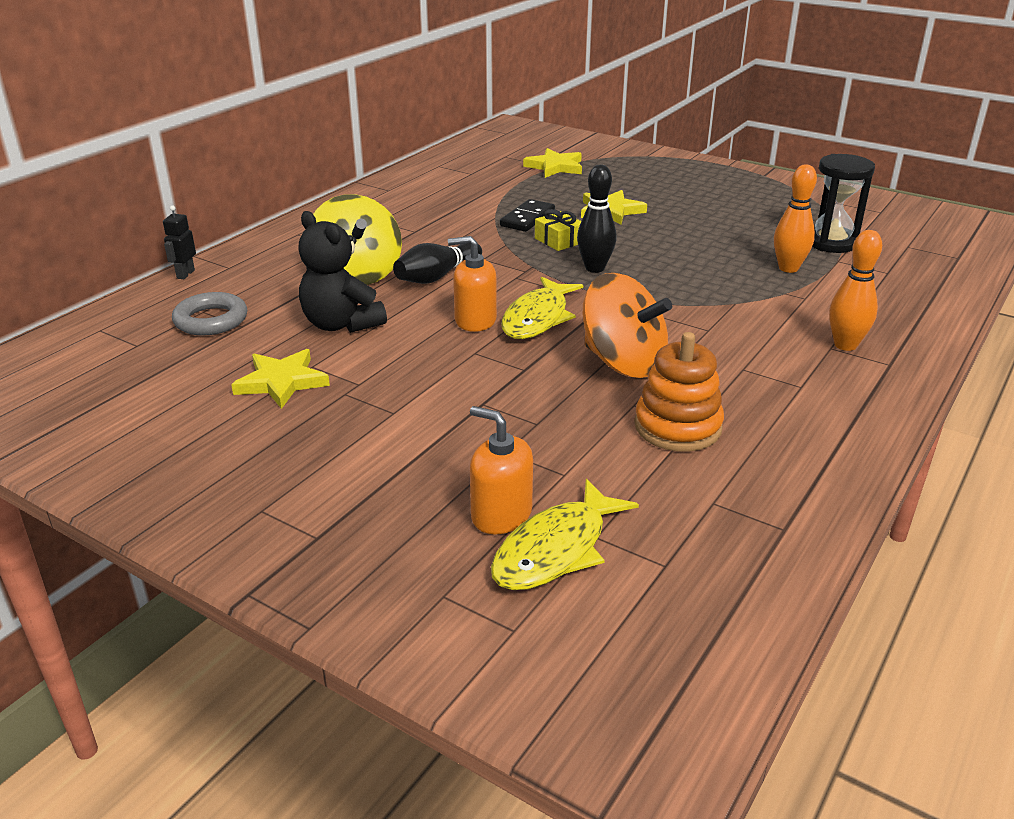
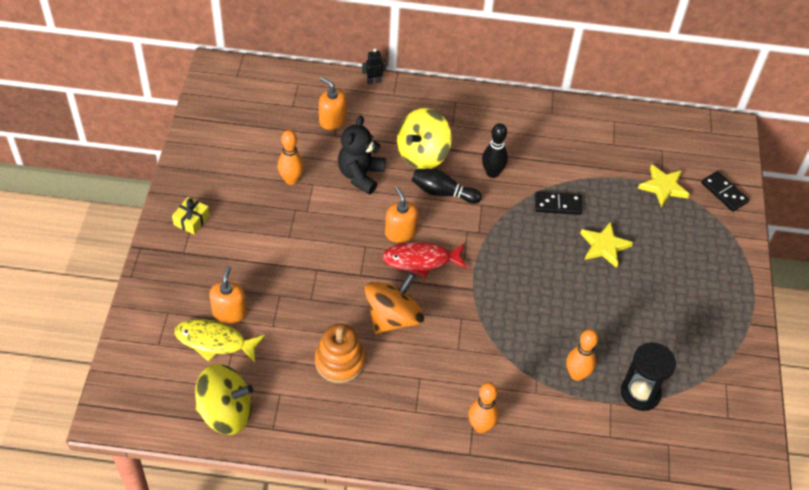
camera: 60 degrees right, 20 degrees up
(211, 320) = (332, 120): grey ring -> orange soap dispenser
(282, 382) = (291, 180): yellow star -> orange bowling pin
(538, 318) = (421, 260): yellow fish -> red fish
(559, 240) = (534, 234): yellow gift -> yellow gift (191, 220)
(589, 146) = (724, 193): none -> black domino
(595, 268) = (505, 266): black bowling pin -> black bowling pin (492, 173)
(623, 362) = (393, 317): orange spinning top -> orange spinning top turned 150 degrees counterclockwise
(726, 576) = (226, 412): none -> yellow spinning top

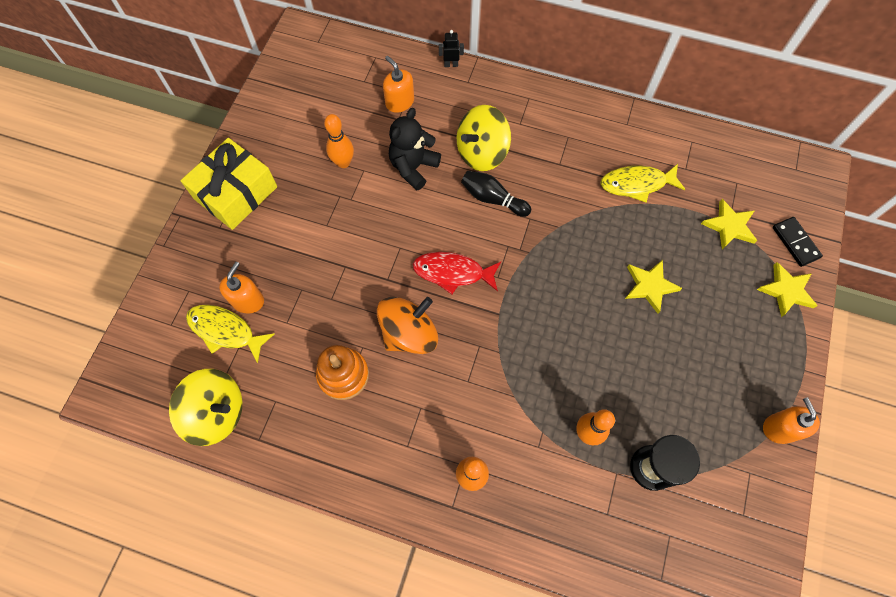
camera: 15 degrees right, 15 degrees up
(191, 220) = (236, 193): yellow gift -> yellow gift, size x2.25
(400, 232) = (439, 237): orange soap dispenser -> orange soap dispenser (780, 428)
(492, 173) = (549, 184): black bowling pin -> none
(558, 205) = (610, 230): black domino -> none
(572, 163) = (637, 184): none -> yellow fish
(725, 233) = (786, 290): none -> yellow star

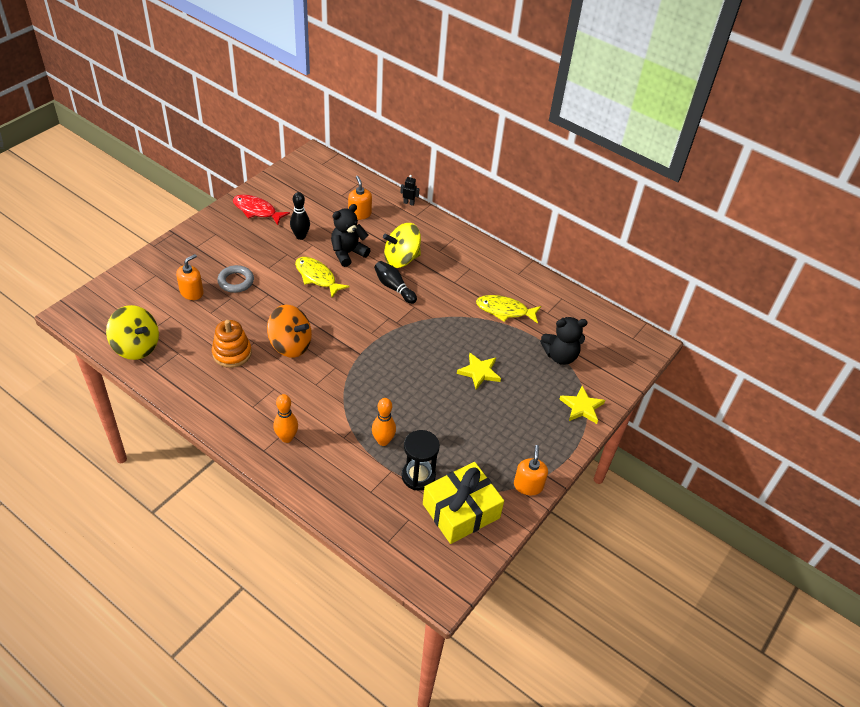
camera: 15 degrees right, 20 degrees down
(225, 331) = (167, 304): yellow fish -> yellow fish (317, 277)
(236, 193) = (218, 231): yellow gift -> yellow gift (461, 511)
(295, 262) = (236, 281): none -> grey ring
(343, 162) = (300, 236): orange bowling pin -> black bowling pin
(409, 333) = (290, 345): orange spinning top -> orange spinning top turned 45 degrees clockwise
(452, 272) = (341, 320): red fish -> red fish (257, 211)
(729, 226) = (560, 356): yellow star -> black teddy bear
(795, 242) = (606, 381): black domino -> none

